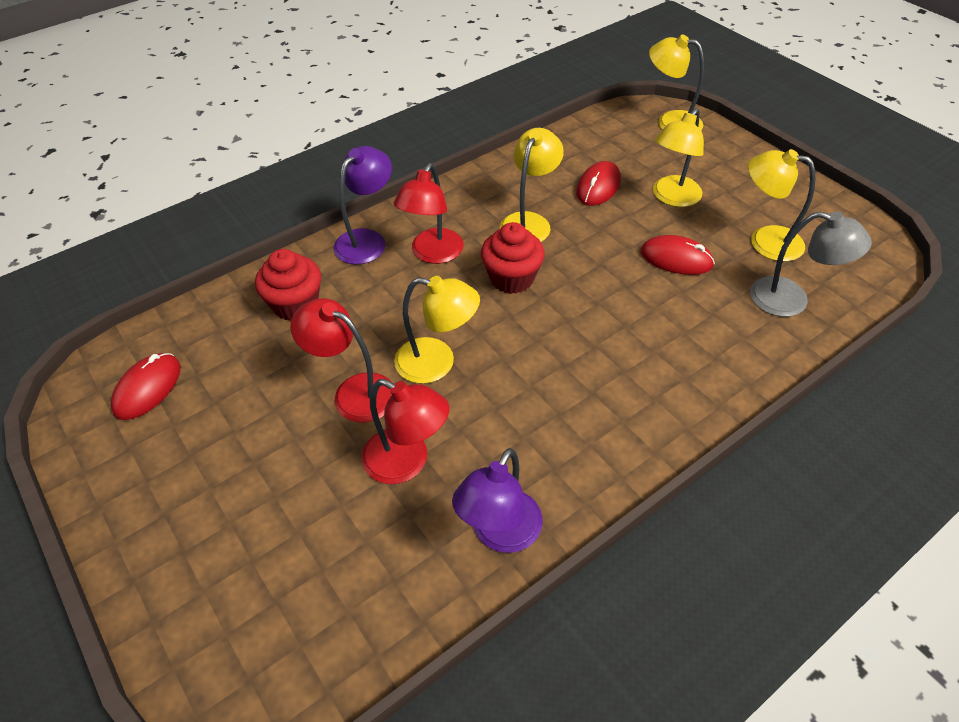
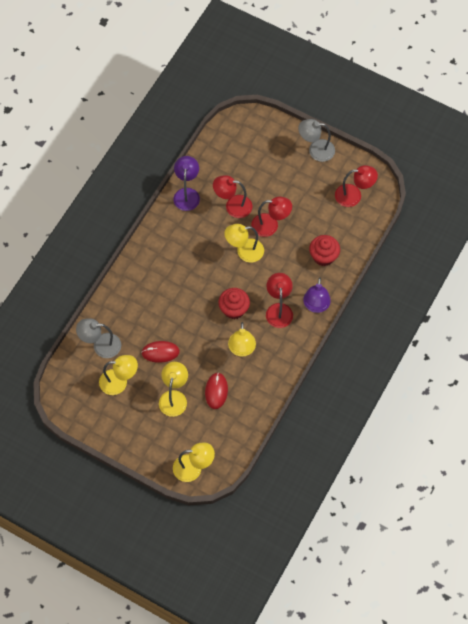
camera: 155 degrees right, 15 degrees up
(133, 520) = (316, 150): none -> grey lamp
(147, 388) = (354, 195): red mouse -> red lamp

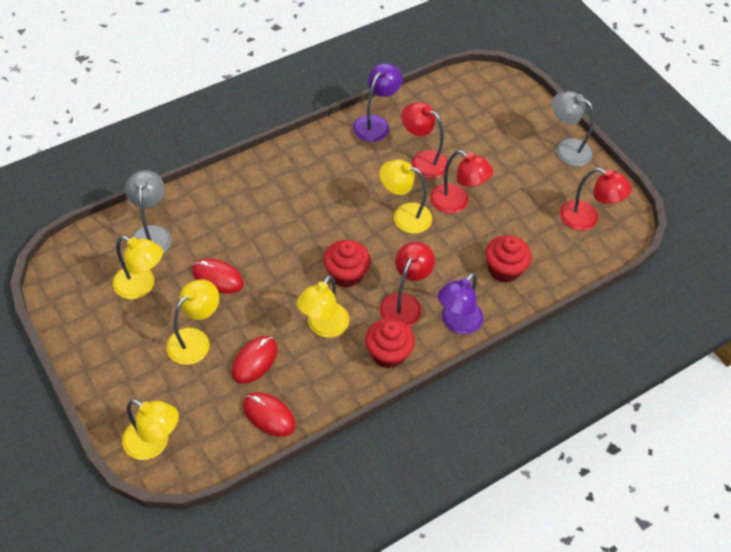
camera: 25 degrees right, 10 degrees down
(101, 345) = (152, 234): grey lamp -> grey lamp turned 60 degrees clockwise
(245, 418) = (269, 415): none -> red mouse
(288, 346) = (388, 353): none -> red cupcake

